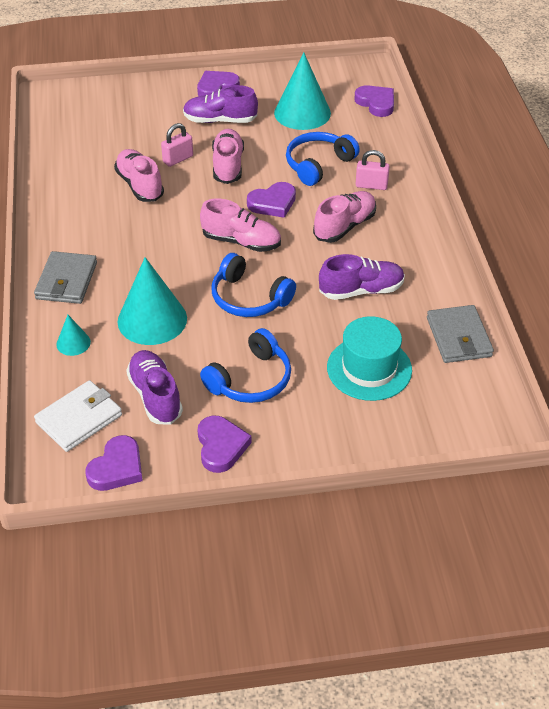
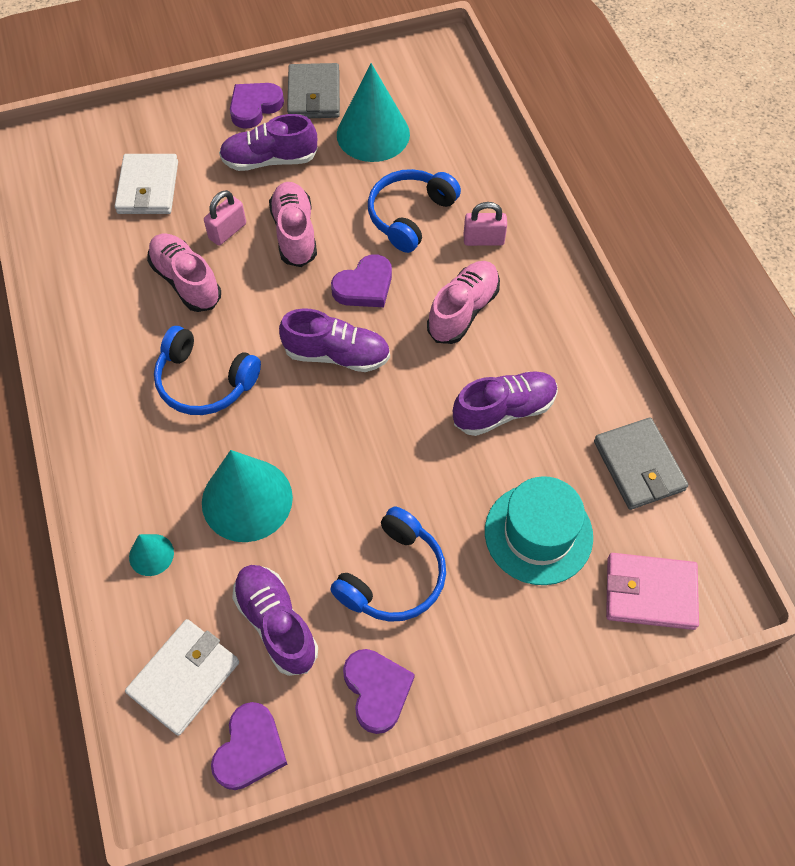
camera: 10 degrees left, 15 degrees up
(66, 281) = (121, 453): grey wallet -> grey wallet (314, 95)
(125, 127) = (148, 187): none -> white wallet
(241, 242) = (337, 355): pink shoe -> purple shoe
(249, 298) = (365, 445): blue headphones -> blue headphones (204, 381)
(376, 103) = (463, 106): purple heart -> none
(448, 416) = (650, 593): none -> pink wallet

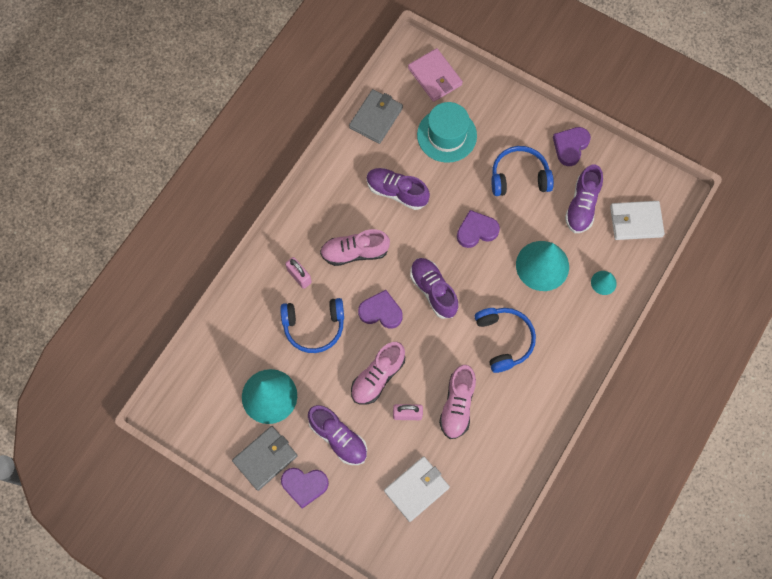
camera: 130 degrees left, 10 degrees up
(250, 749) = (635, 174): purple heart -> purple heart (476, 231)

